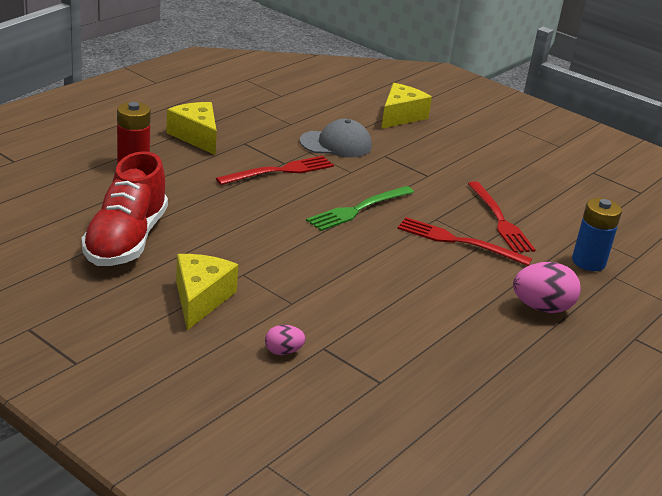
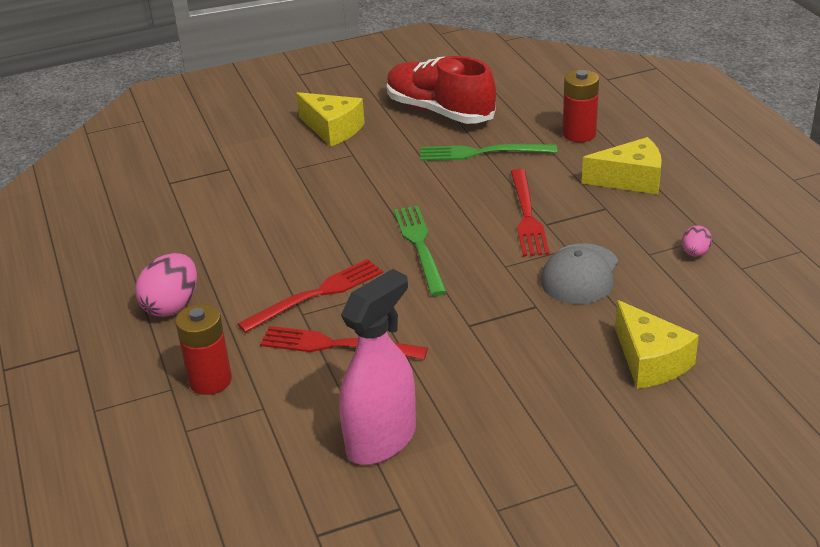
camera: 125 degrees right, 5 degrees up
(195, 205) = (481, 152): none -> green fork
(283, 352) = (240, 150): pink egg -> pink egg (695, 253)
(557, 186) = (381, 440): none -> pink spray bottle
(588, 262) = (210, 380): blue battery -> red battery

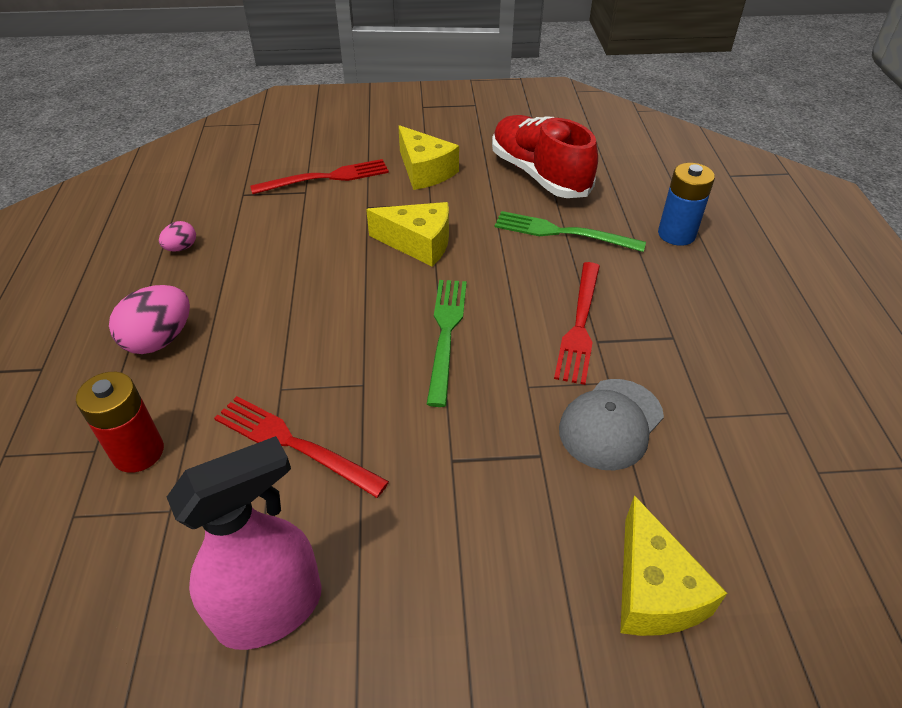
camera: 15 degrees right, 10 degrees up
(317, 294) = (308, 367): red fork -> red fork (326, 178)
(579, 134) = (676, 234): red battery -> blue battery
(630, 180) = (715, 306): yellow cheese -> yellow cheese (418, 243)
(695, 253) = (763, 432): pink egg -> pink egg (181, 248)

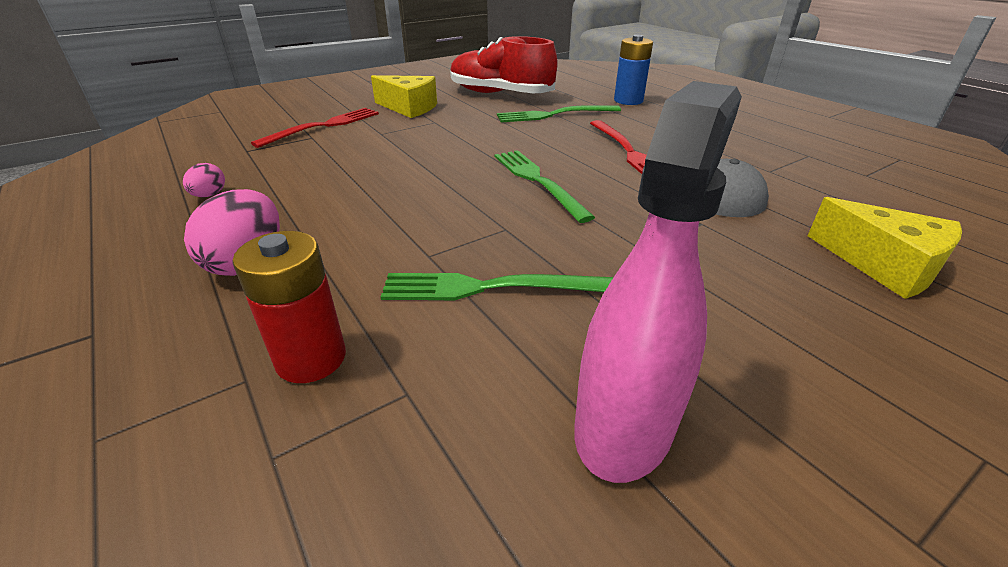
camera: 30 degrees left, 10 degrees down
(293, 444) = (488, 287): red fork -> green fork
(418, 243) = (451, 142): yellow cheese -> none

